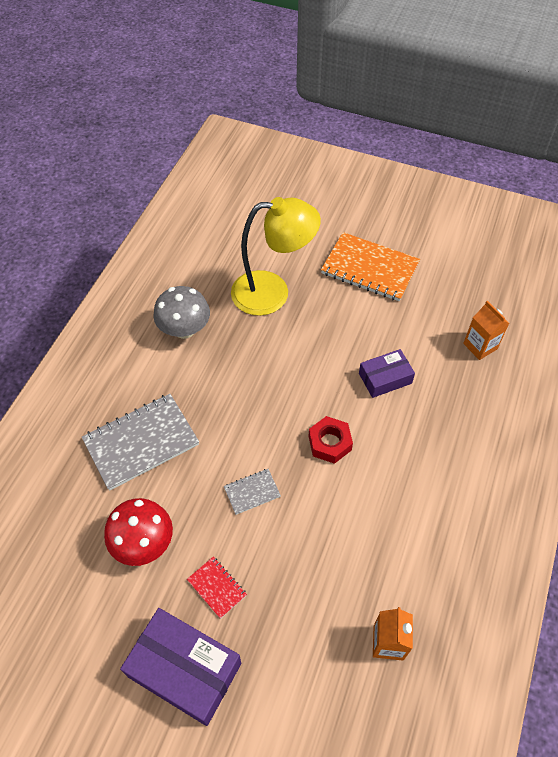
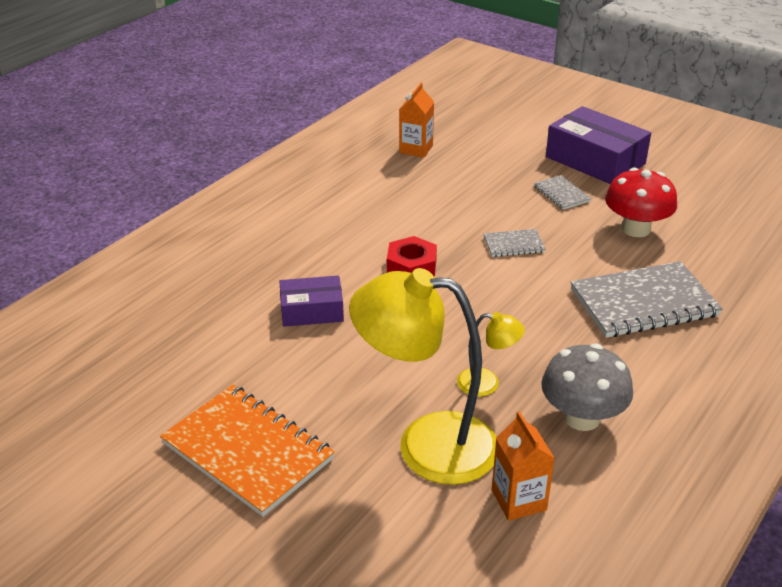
camera: 165 degrees left, 20 degrees down
(216, 587) = (561, 194): red notebook -> grey notebook
(246, 342) = (487, 383): none -> yellow lamp
(480, 346) = (163, 321): orange carton -> orange carton (519, 500)

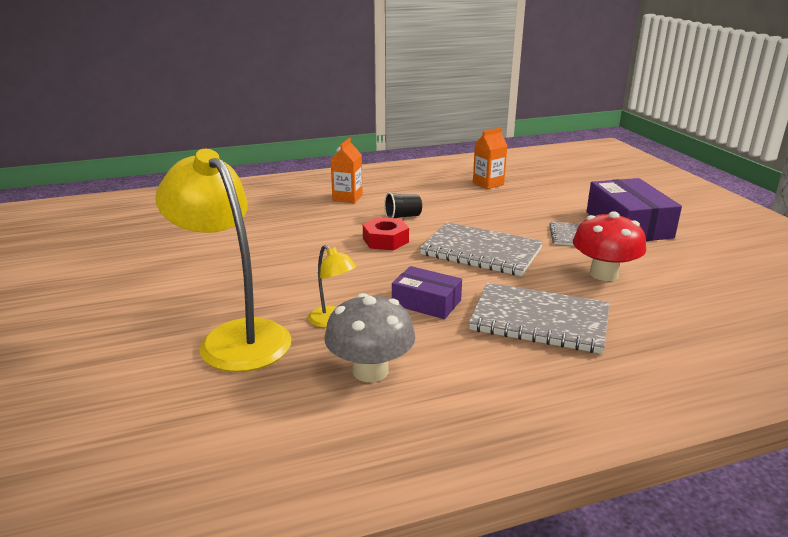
camera: 35 degrees right, 10 degrees down
(247, 451) = (130, 294): orange notebook -> none
(312, 311) = (284, 241): purple box -> purple box (426, 302)
(388, 228) = (403, 217): none -> black cup
(513, 244) = (481, 252): grey notebook -> grey notebook, size x2.11
(519, 500) = (240, 399): orange carton -> orange carton (347, 198)

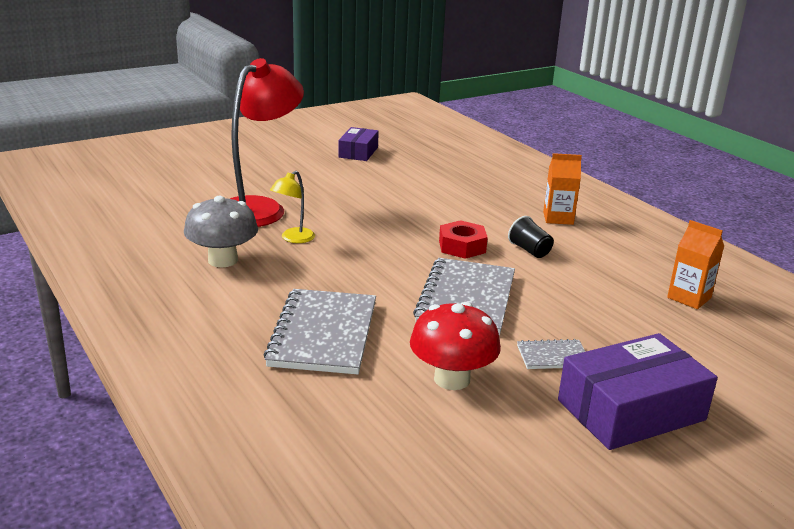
camera: 75 degrees right, 0 degrees up
(235, 337) = (260, 208): yellow lamp -> red lamp
(426, 302) = (338, 275): purple box -> purple box (358, 152)

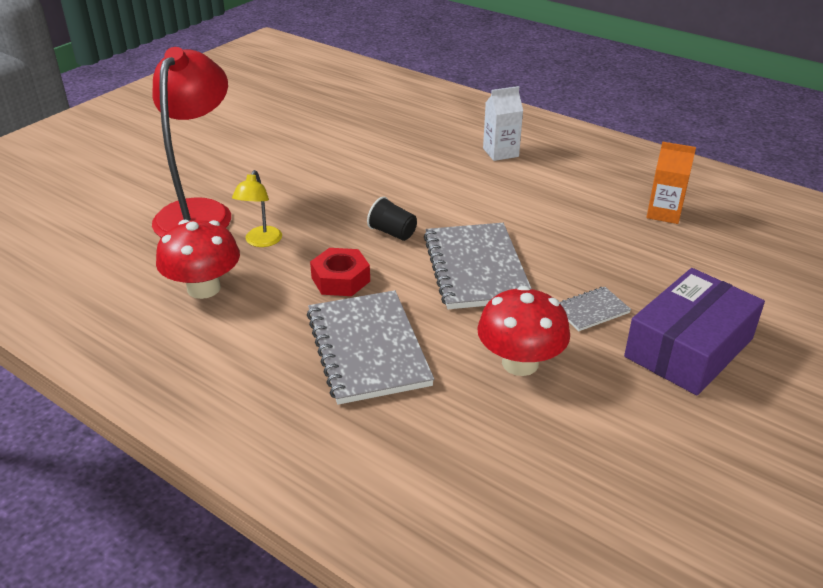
camera: 20 degrees left, 10 degrees up
(223, 260) = (204, 288): grey mushroom -> red mushroom
(358, 152) = (257, 116): purple box -> none
(462, 246) = (434, 208): red nut -> red nut (340, 279)
(530, 250) = (498, 197): black cup -> black cup (392, 233)
(558, 218) = (500, 152): orange carton -> white carton

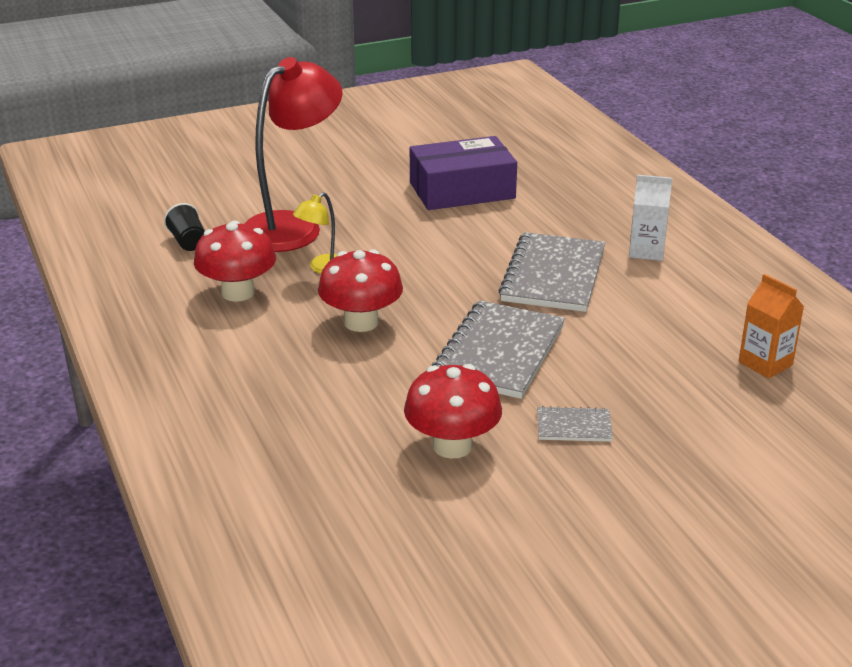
camera: 30 degrees right, 5 degrees down
(340, 279) = (361, 322): red nut -> red mushroom
(368, 348) = (328, 387): grey notebook -> grey notebook (553, 275)
(392, 233) = (451, 296): black cup -> black cup (188, 242)
(688, 347) = (637, 492): purple box -> purple box (462, 190)

